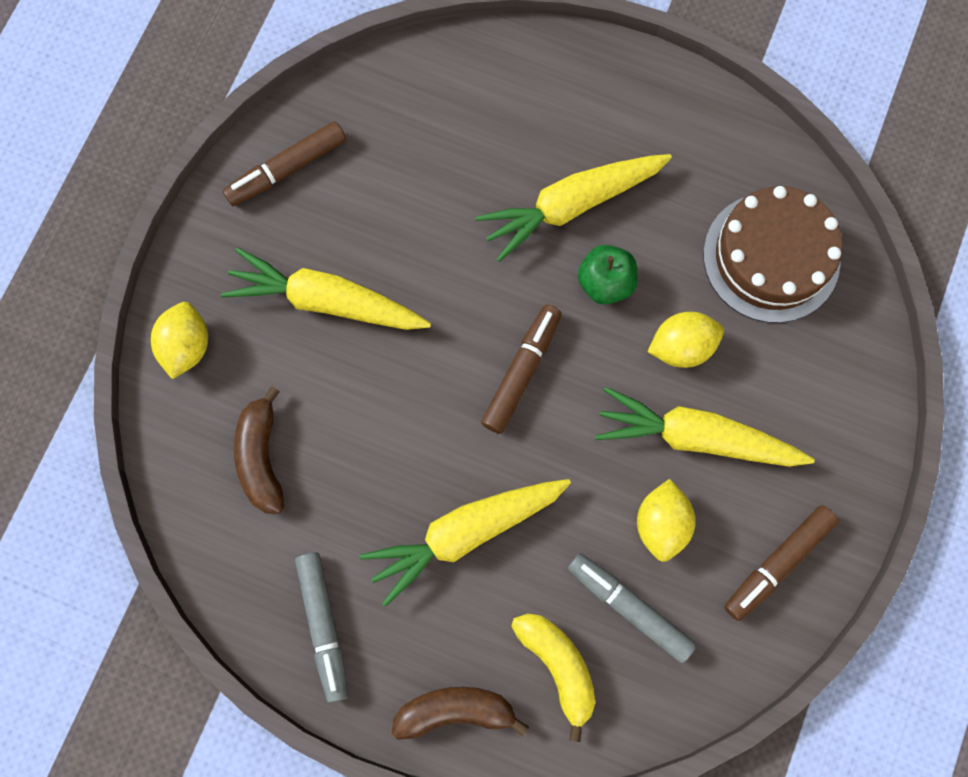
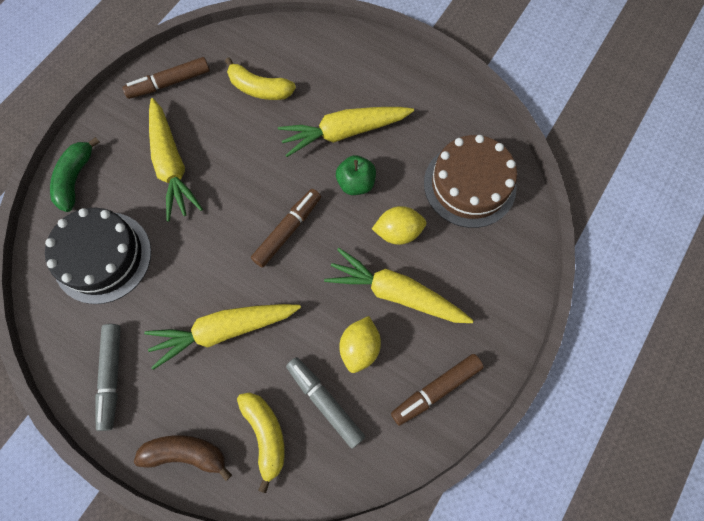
camera: 10 degrees right, 5 degrees down
(186, 346) = (75, 179): yellow lemon -> green banana
(261, 457) = (102, 257): brown banana -> black cake
(326, 301) = (172, 165): yellow carrot -> yellow carrot turned 135 degrees counterclockwise
(427, 156) = (259, 89): none -> yellow banana

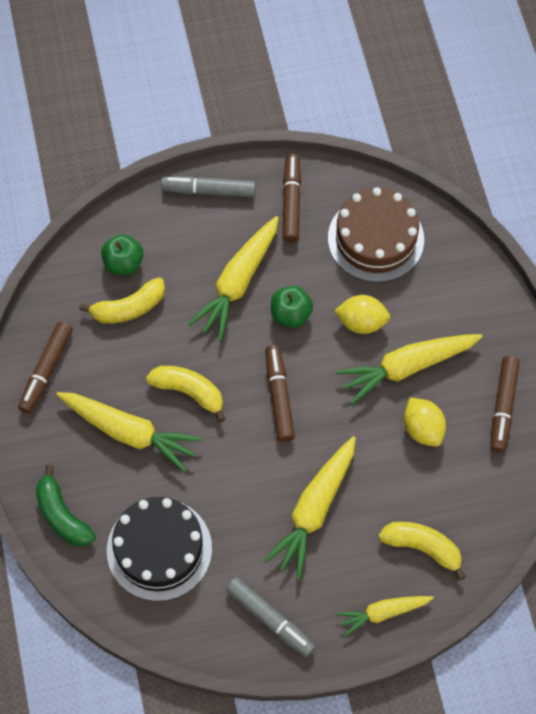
camera: 45 degrees left, 5 degrees down
(186, 453) = (382, 613): brown banana -> yellow carrot
(235, 173) = (189, 392): none -> yellow banana
(287, 59) = (123, 263): none -> green apple
(325, 402) = (439, 487): grey marker -> grey marker (209, 191)
(398, 232) = (361, 322): yellow lemon -> yellow lemon turned 60 degrees clockwise
(436, 112) = (291, 203): none -> brown marker

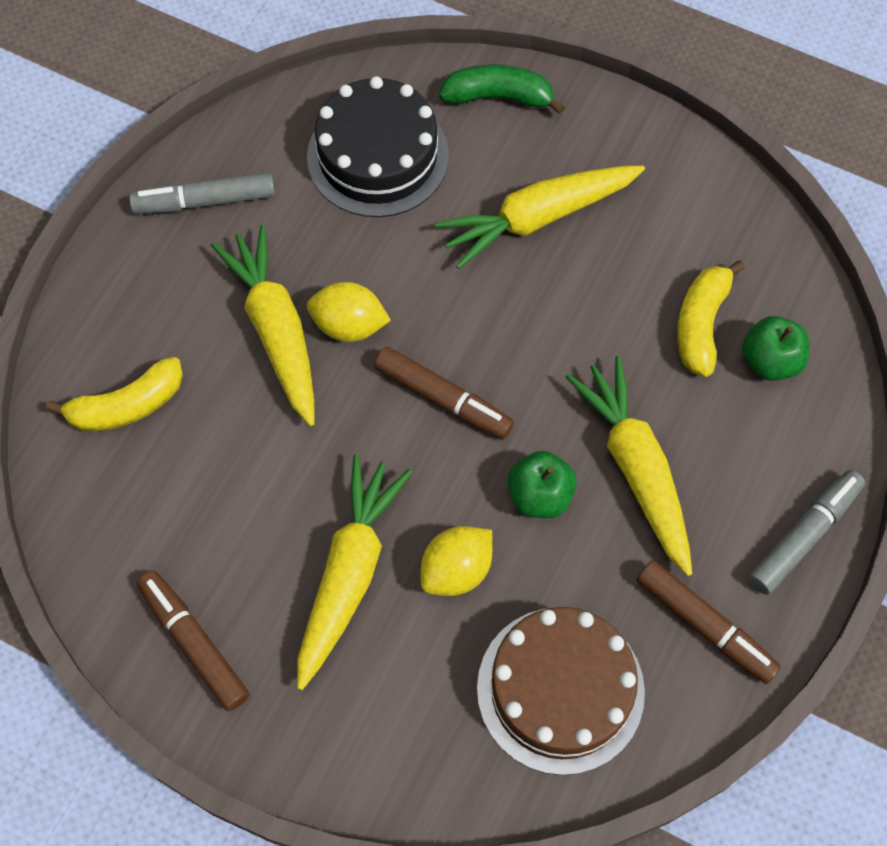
camera: 130 degrees right, 0 degrees up
(46, 370) = (688, 190): brown marker -> none
(189, 392) = (534, 310): yellow banana -> none
(382, 613) = (103, 309): yellow carrot -> none
(422, 429) = (257, 524): yellow lemon -> yellow lemon (349, 325)

